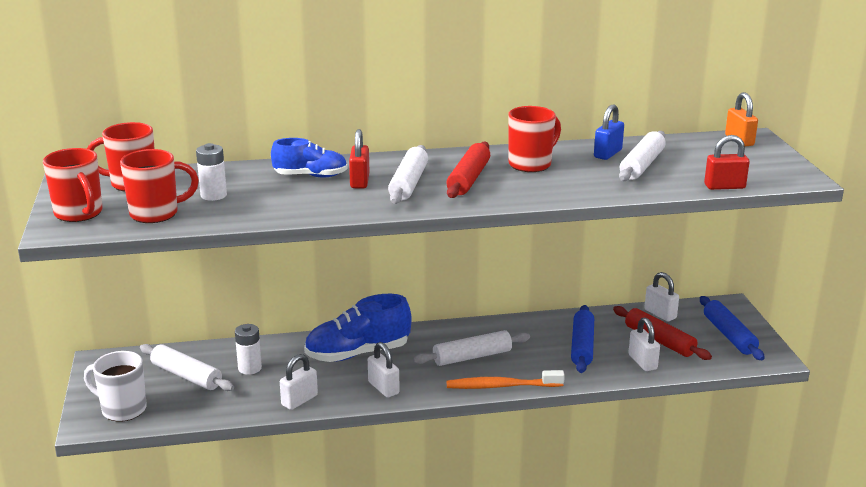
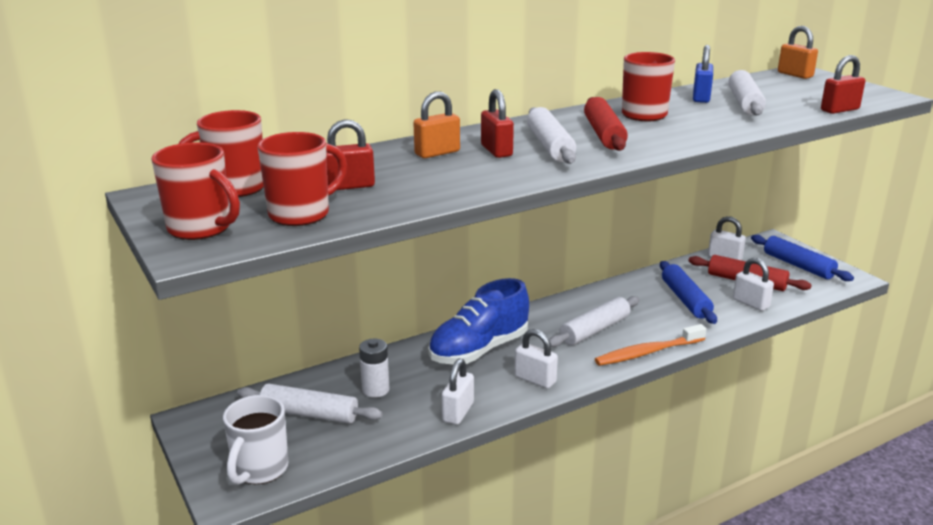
camera: 20 degrees left, 0 degrees up
(122, 409) = (260, 470): white mug -> white mug turned 75 degrees counterclockwise
(213, 195) = (349, 186): white battery -> red padlock
(311, 176) = (437, 153): blue shoe -> orange padlock

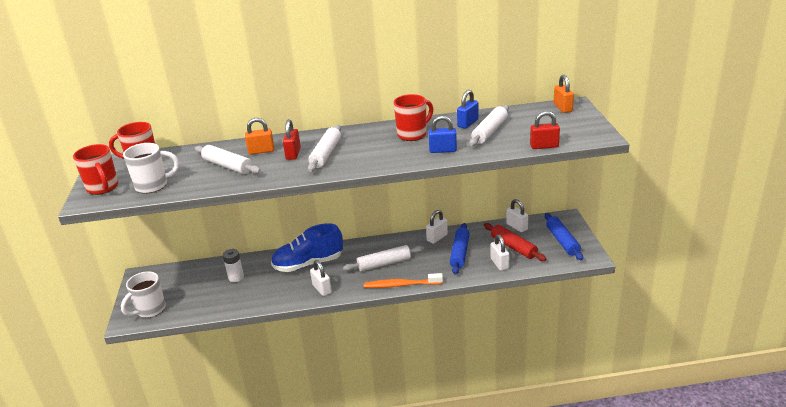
camera: 25 degrees right, 5 degrees up
(301, 214) = (153, 185): red mug -> white mug
(309, 414) = (194, 284): white rolling pin -> white rolling pin (228, 166)
(349, 186) = (193, 169): red padlock -> none
(458, 412) = (265, 300): white padlock -> white padlock (437, 238)
(604, 134) = (367, 148): red rolling pin -> none
(716, 126) = (443, 150): none -> blue padlock

